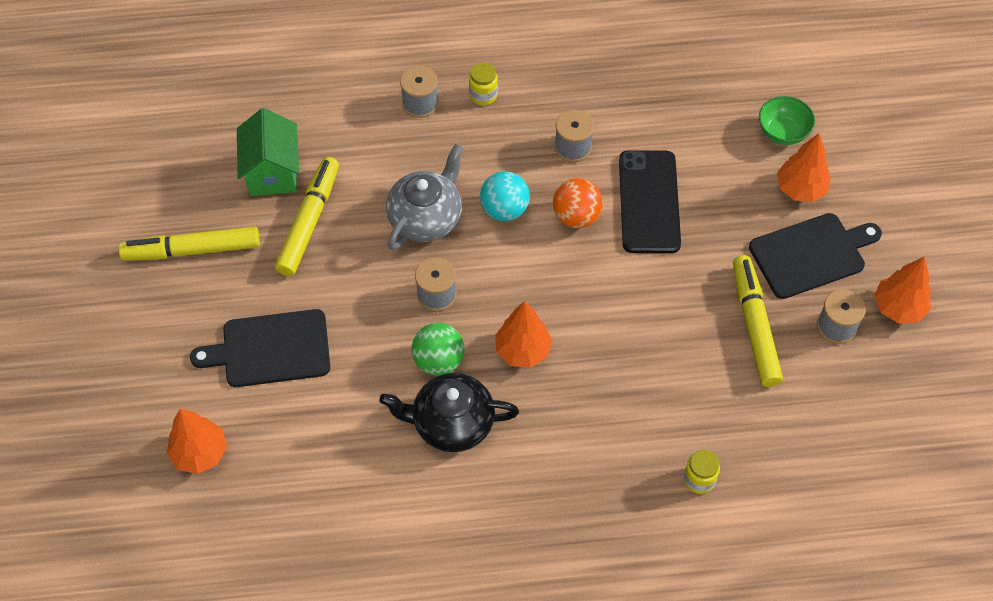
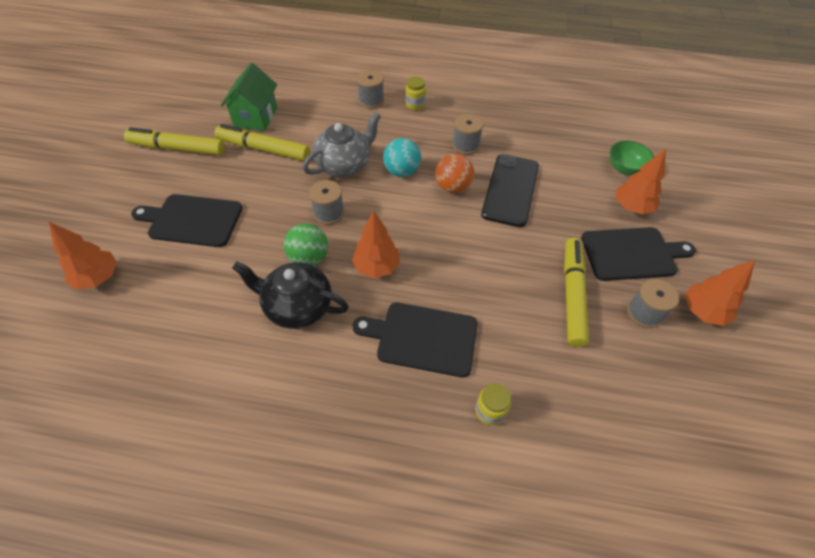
camera: 15 degrees right, 5 degrees down
(309, 221) = (263, 149): yellow marker -> yellow marker turned 105 degrees counterclockwise
(605, 421) = (422, 338): none -> black cutting board

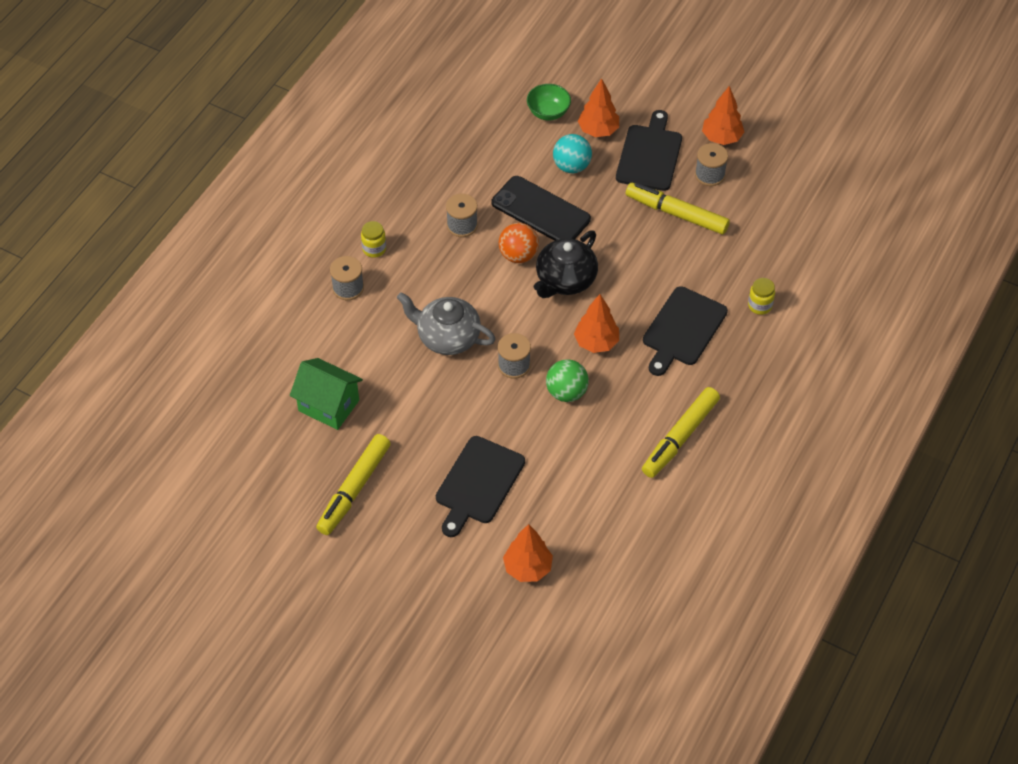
camera: 70 degrees left, 0 degrees up
(263, 149) = (391, 406): yellow marker -> yellow marker (680, 437)
(297, 306) = (619, 411): black teapot -> black teapot (565, 280)
(344, 164) = (447, 337): grey teapot -> grey teapot turned 45 degrees counterclockwise
(402, 171) = (479, 290): turquoise ball -> turquoise ball (571, 166)

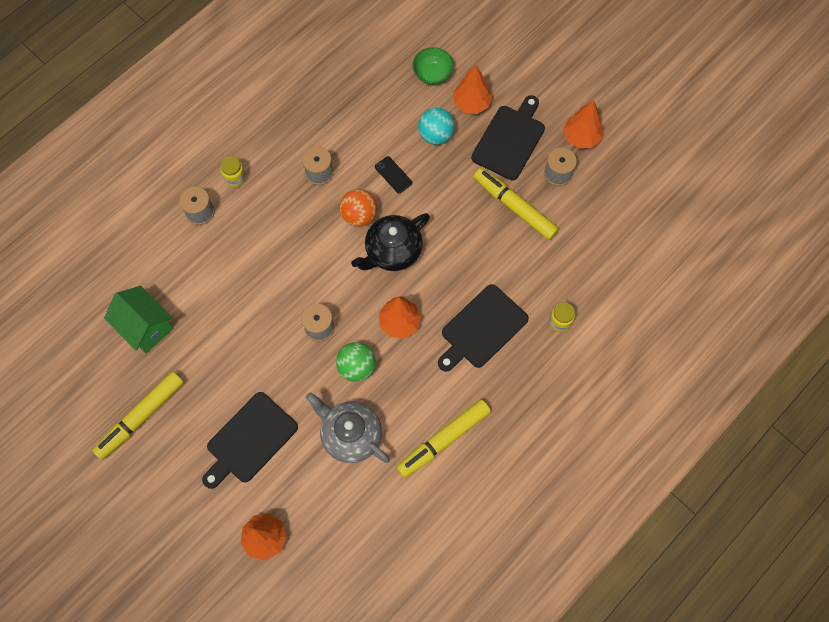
camera: 15 degrees right, 15 degrees up
(447, 337) = (270, 284): grey teapot -> grey teapot (350, 435)
(540, 211) = (393, 175): black phone -> black phone, size x0.45

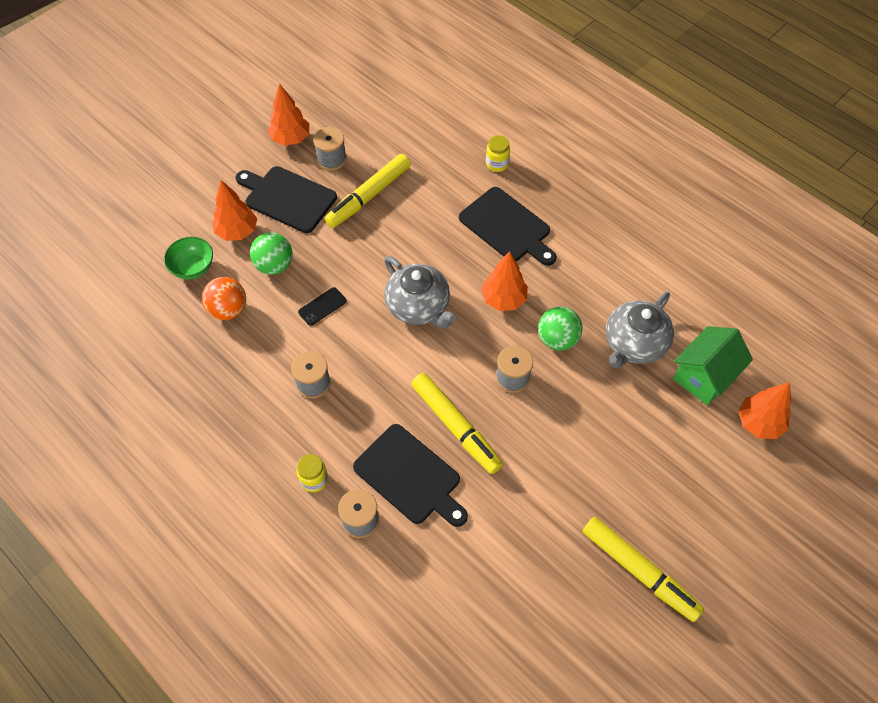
camera: 90 degrees left, 10 degrees down
(146, 327) = (521, 576): green house -> green house (704, 376)
(249, 440) = (652, 445): black cutting board -> black cutting board (410, 477)
(359, 215) = (373, 340): orange ball -> orange ball (228, 310)
(392, 251) = (418, 306): black teapot -> grey teapot
(435, 135) = (274, 265): turquoise ball -> green ball
(443, 440) = (629, 261): yellow marker -> yellow marker (456, 427)

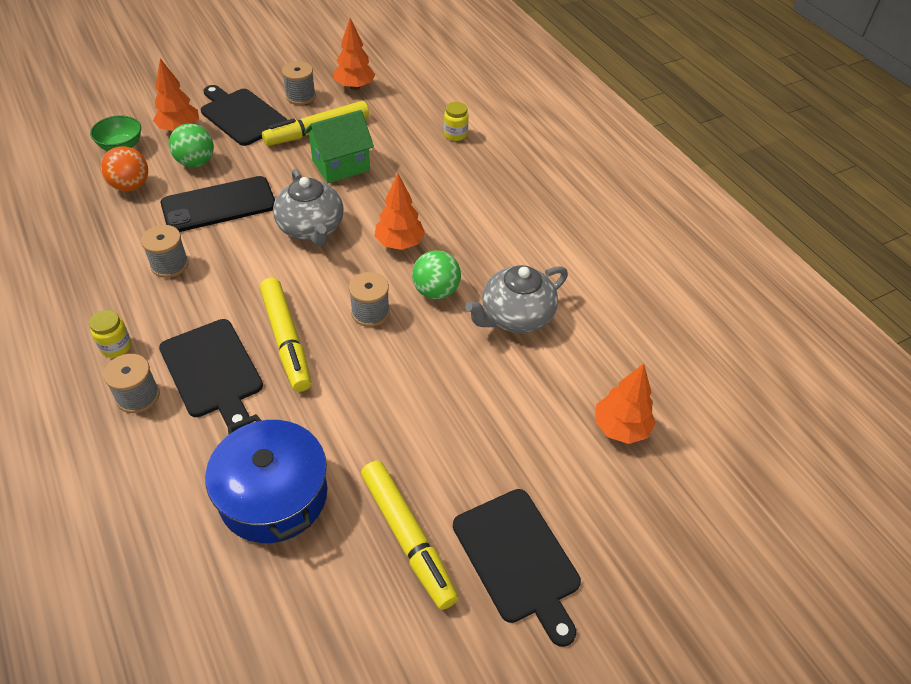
camera: 15 degrees right, 10 degrees down
(290, 139) = (273, 73): orange tree -> orange tree (354, 87)
(322, 306) = (219, 205): black phone -> black phone, size x2.21
(507, 227) = (437, 186): black cutting board -> black cutting board (518, 559)
(519, 571) = (273, 495): none -> blue pot
(704, 376) = (578, 366): green house -> green house (341, 165)

